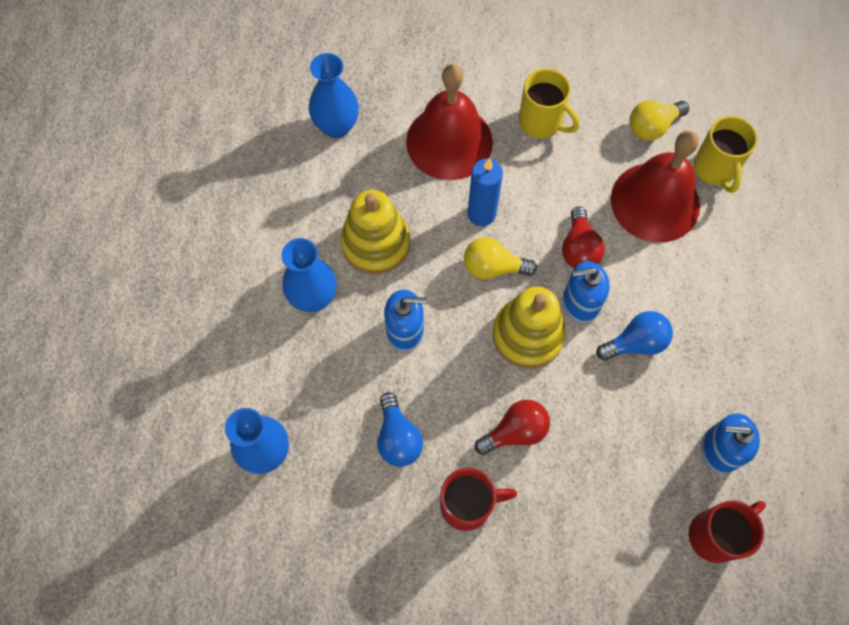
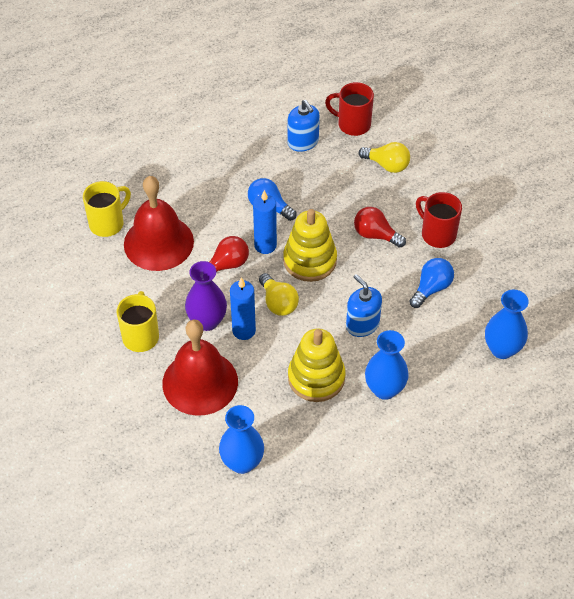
camera: 125 degrees left, 15 degrees down
(517, 188) = (207, 321): none -> purple vase
(580, 303) = (265, 245): blue soap dispenser -> blue candle
(652, 127) = (97, 271): yellow light bulb -> yellow light bulb (387, 165)

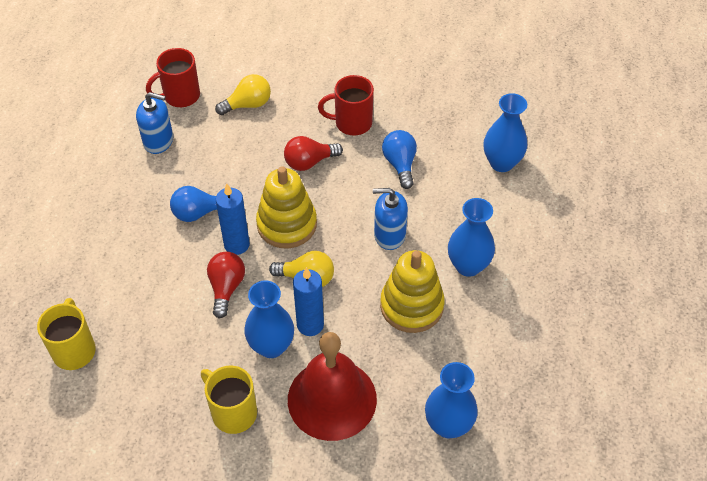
camera: 50 degrees left, 0 degrees up
(158, 242) = (143, 323): red bell -> none
(207, 321) = (271, 346): purple vase -> blue vase

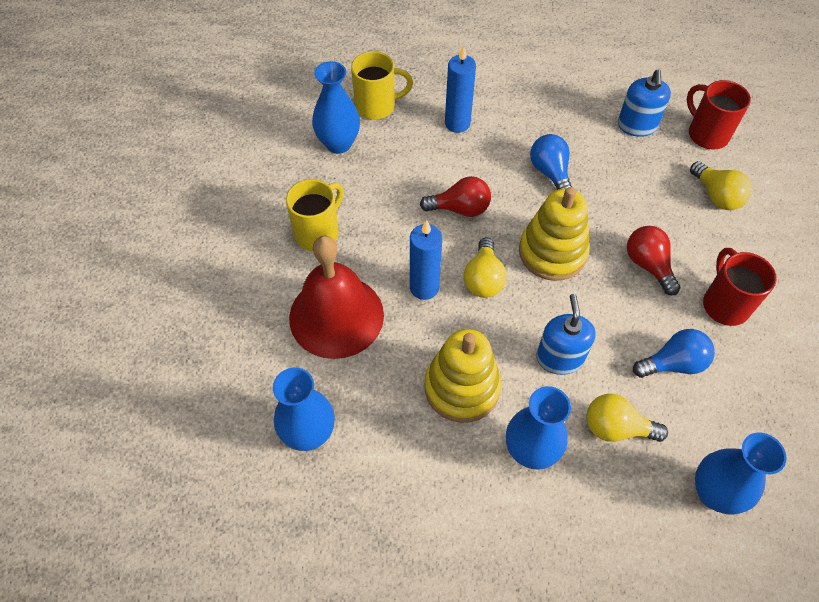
camera: 85 degrees right, 5 degrees up
(237, 244) = (516, 210): blue candle -> blue candle (457, 123)
(271, 346) = (394, 255): blue vase -> blue vase (338, 144)
(451, 209) = (616, 428): none -> yellow light bulb

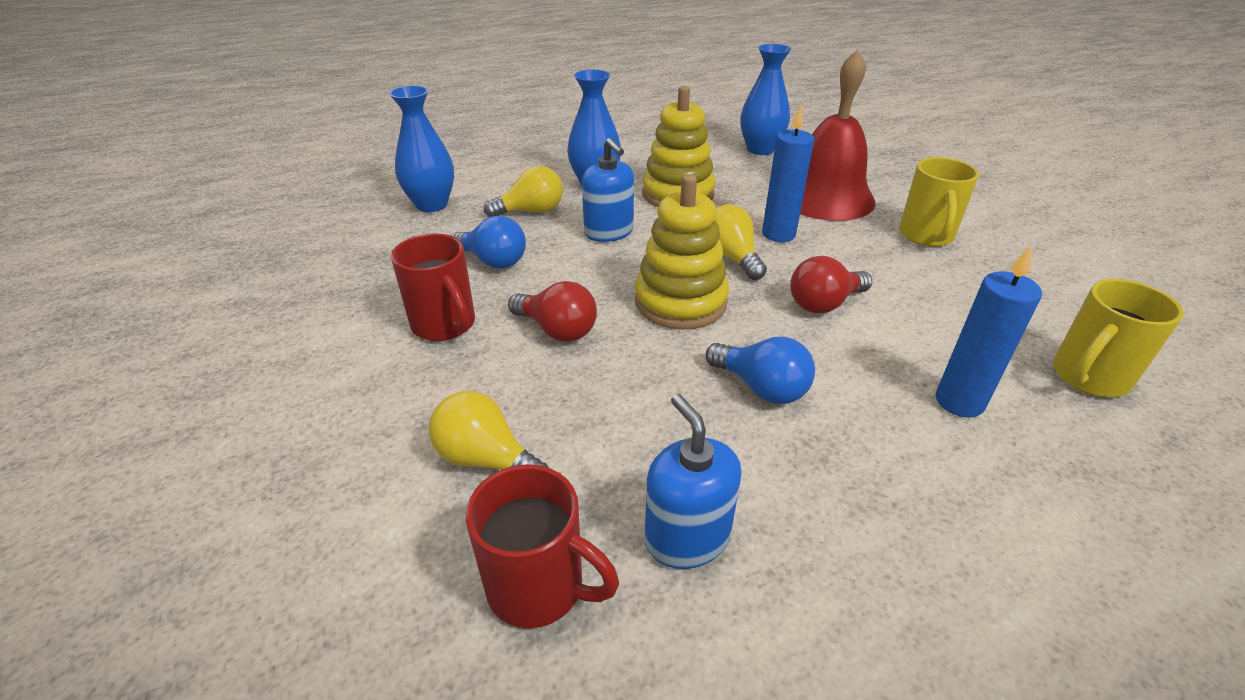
camera: 150 degrees right, 20 degrees down
(338, 144) = (1045, 313): blue vase -> none
(673, 363) = (493, 261): blue light bulb -> blue light bulb turned 105 degrees counterclockwise

